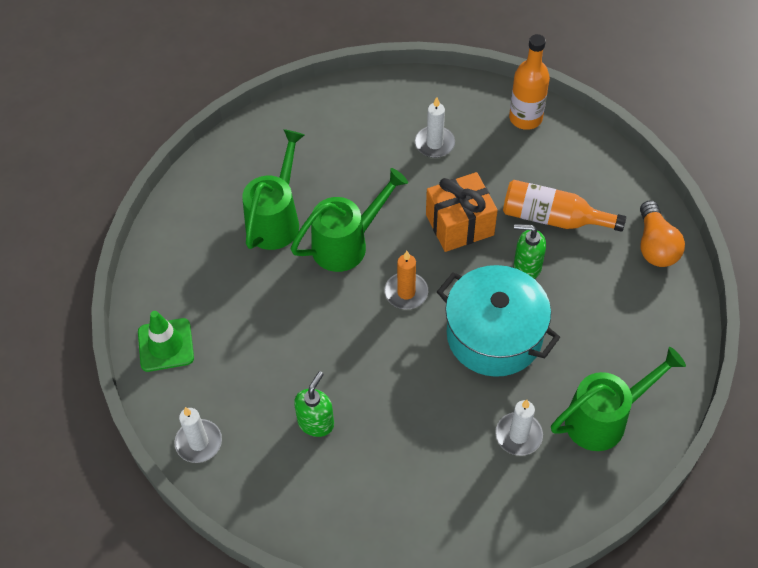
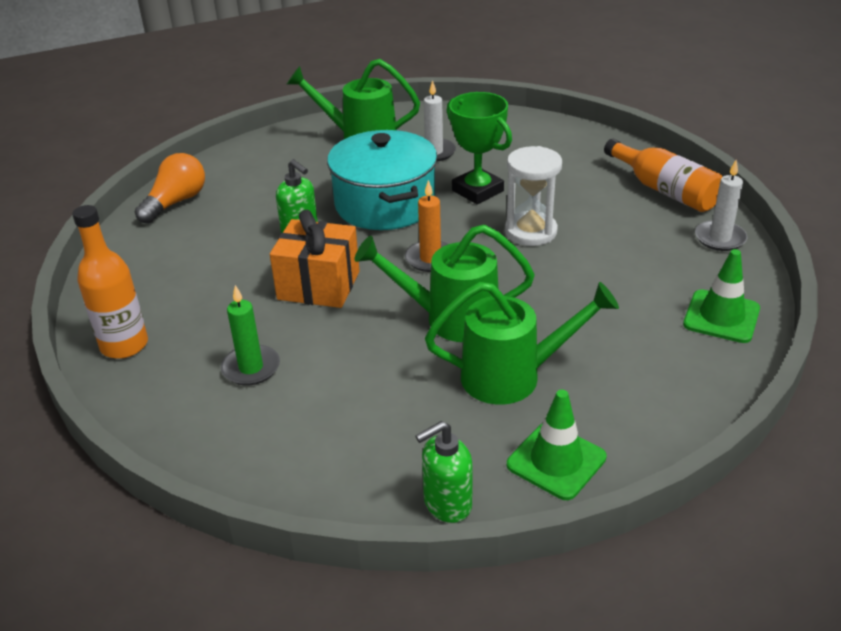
camera: 145 degrees left, 20 degrees down
(216, 177) = (556, 461): none -> green traffic cone
(276, 219) = (512, 376): green watering can -> green watering can turned 150 degrees counterclockwise
(316, 422) = (596, 212): green soap dispenser -> green soap dispenser (447, 504)
(353, 366) = (530, 232): none -> white hourglass
(434, 143) = (251, 368): white candle -> green candle
(434, 397) = (477, 191): none -> green trophy
(553, 218) = (227, 253): orange bottle -> orange bottle (664, 190)

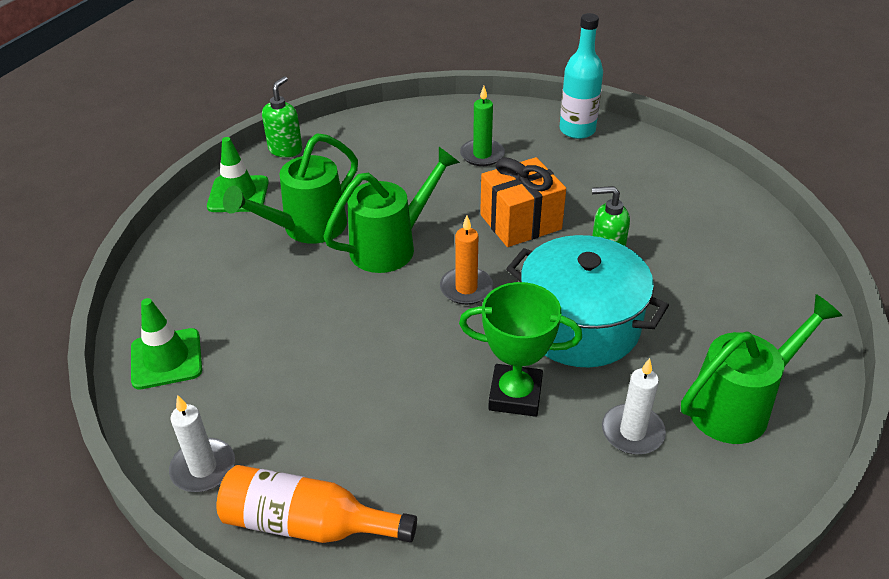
camera: 140 degrees right, 5 degrees up
(124, 345) = (577, 130): orange bottle -> turquoise bottle
(176, 202) = (748, 229): orange light bulb -> none
(530, 232) = (408, 367): white hourglass -> none

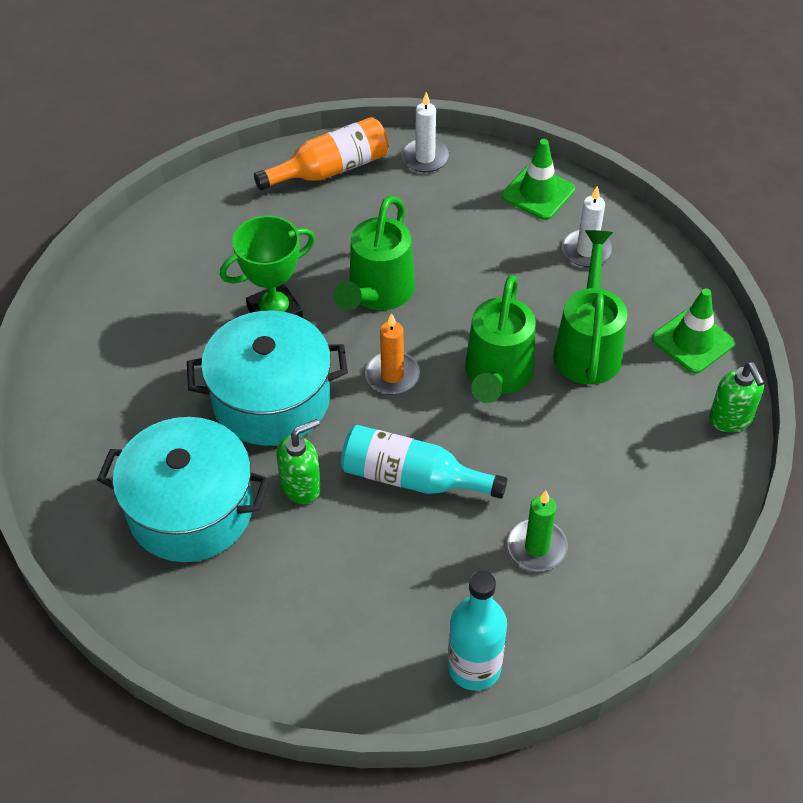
camera: 140 degrees right, 10 degrees up
(520, 222) = (412, 478): orange gift -> turquoise bottle
(632, 432) = (172, 336): white candle -> white candle (586, 250)
(704, 285) = (190, 510): none -> turquoise pot
(738, 406) = (104, 403): green watering can -> green watering can (377, 293)

